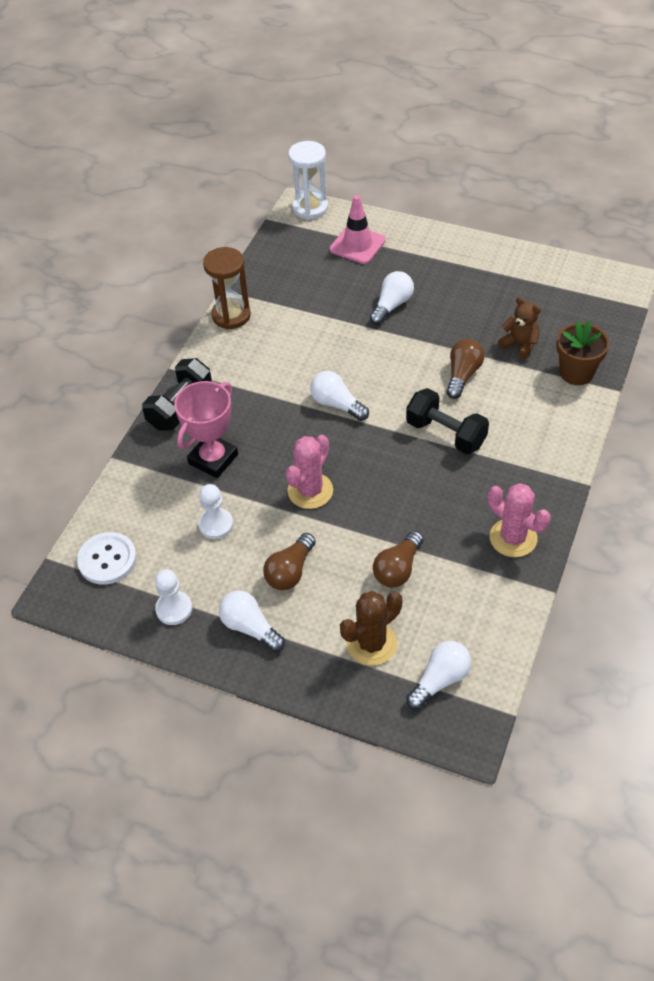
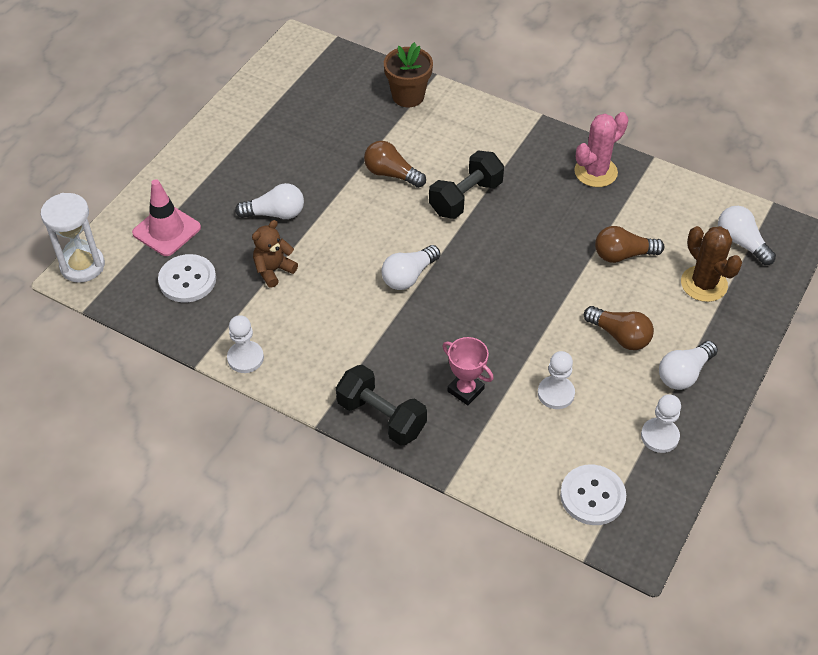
camera: 85 degrees left, 0 degrees up
(213, 459) = (465, 390): pink trophy -> pink trophy, size x0.66
(231, 315) = (245, 358): brown hourglass -> white pawn
(306, 267) = (187, 280): none -> white button
(310, 491) = (522, 310): pink cactus -> none
(392, 305) = (275, 214): white light bulb -> white light bulb turned 135 degrees clockwise
(398, 568) = (623, 255): brown light bulb -> brown light bulb turned 135 degrees clockwise
(520, 345) = (361, 127): brown teddy bear -> brown teddy bear (273, 270)

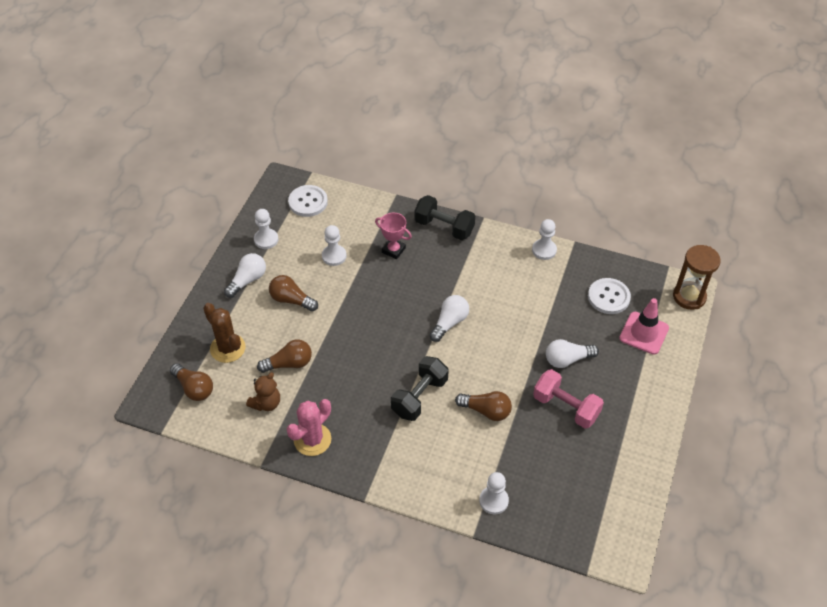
camera: 170 degrees right, 0 degrees up
(82, 266) = (689, 297): white hourglass -> brown hourglass
(273, 270) = (550, 313): brown teddy bear -> brown teddy bear (266, 403)
(299, 166) = (566, 407): none -> pink dumbbell
(408, 96) = (493, 501): brown flower pot -> white pawn
(741, 243) = (194, 388): white light bulb -> brown light bulb

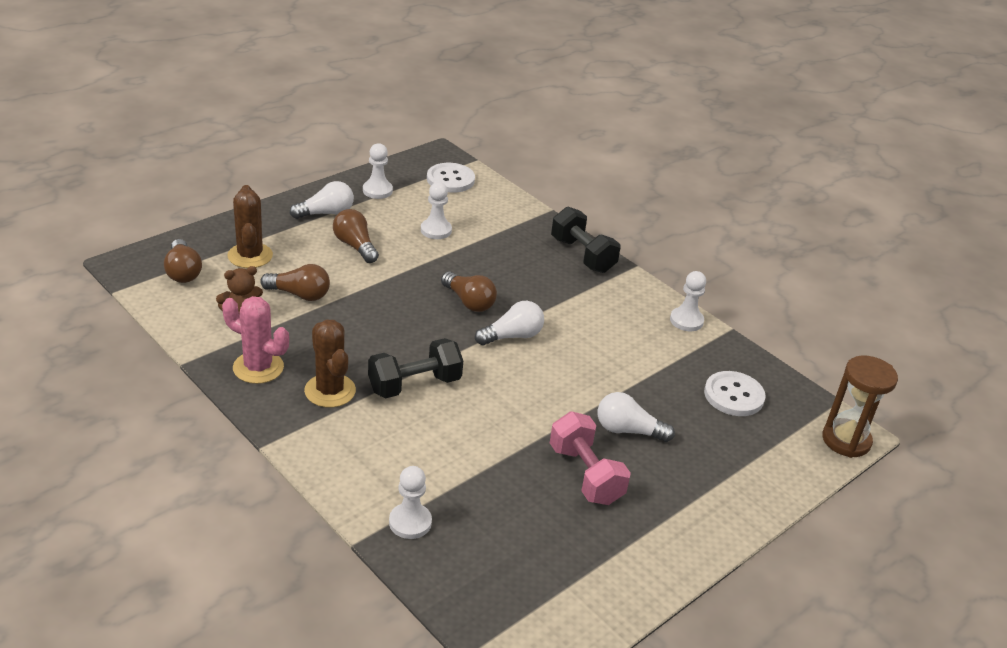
camera: 25 degrees right, 15 degrees down
(312, 439) = (258, 367): pink cactus -> pink cactus turned 45 degrees clockwise
(372, 432) = (330, 391): none -> brown cactus
(393, 250) = (506, 251): pink trophy -> none
(486, 411) = (481, 433): brown light bulb -> brown light bulb (469, 302)
(644, 333) = (753, 449): pink traffic cone -> none

